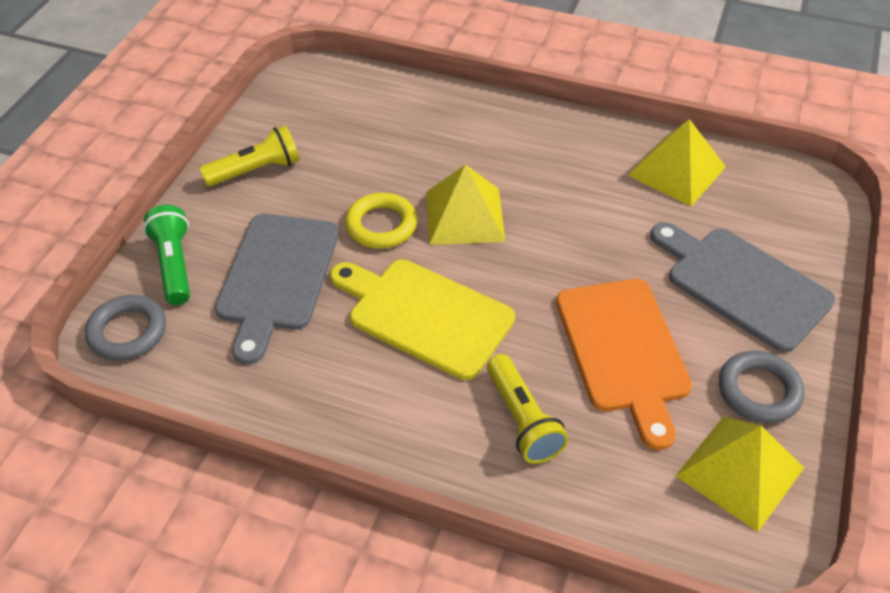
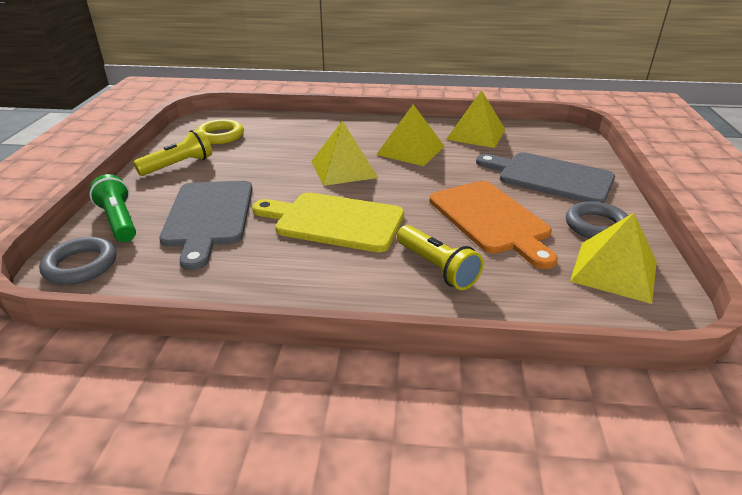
camera: 15 degrees left, 15 degrees down
(381, 225) = (284, 180): yellow ring -> yellow ring (220, 136)
(568, 191) = (410, 150): none -> yellow pyramid

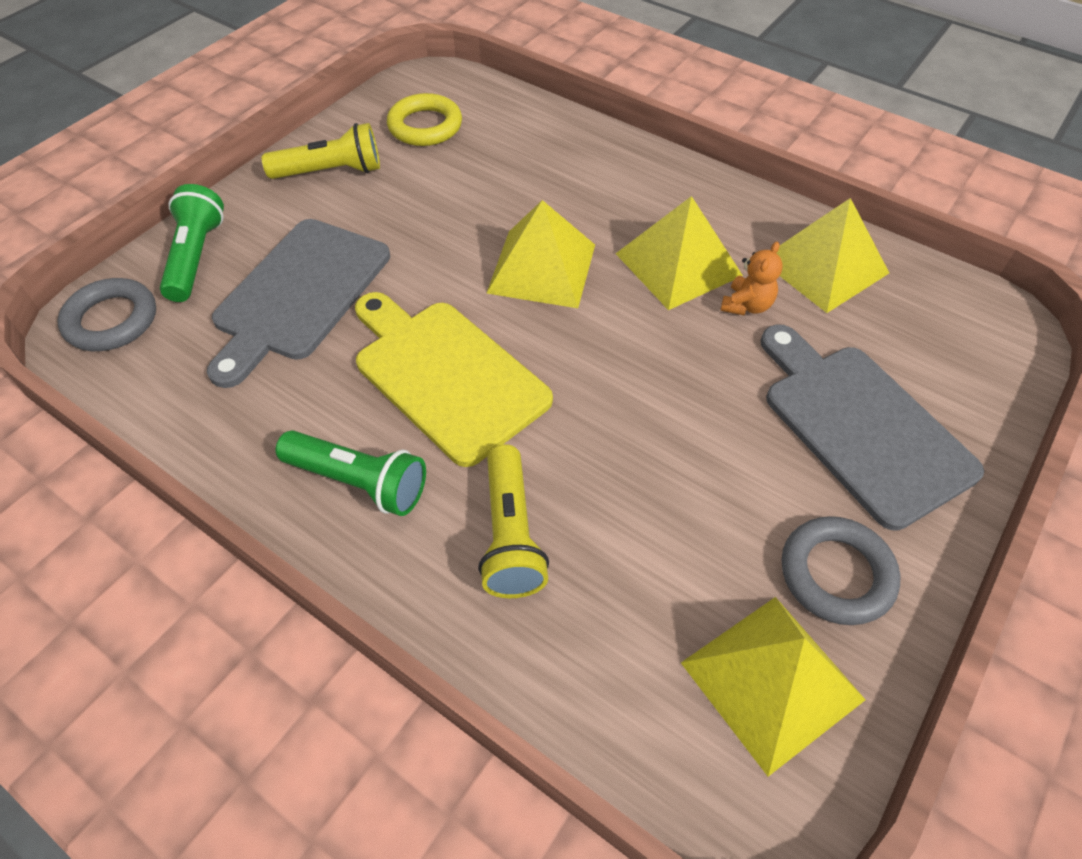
camera: 30 degrees right, 20 degrees up
(329, 278) = (359, 482): none -> green flashlight
(457, 155) = (746, 305): none -> orange teddy bear
(491, 219) = (673, 476): orange cutting board -> none

